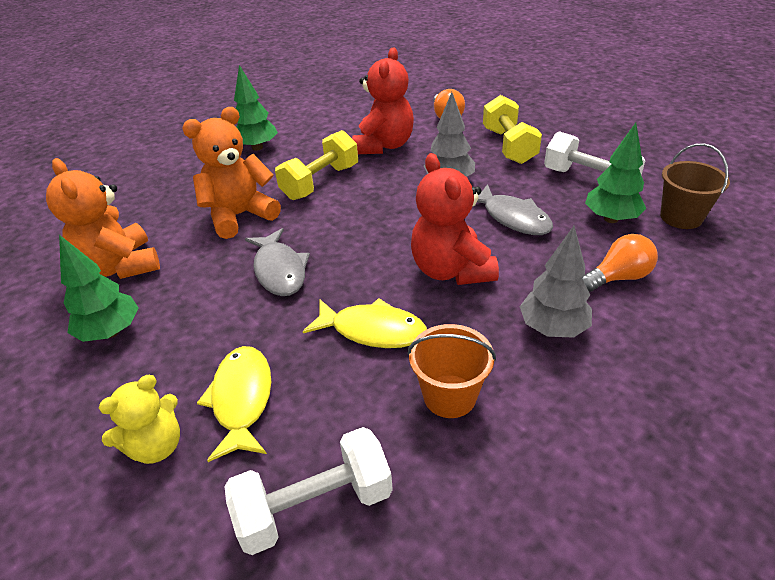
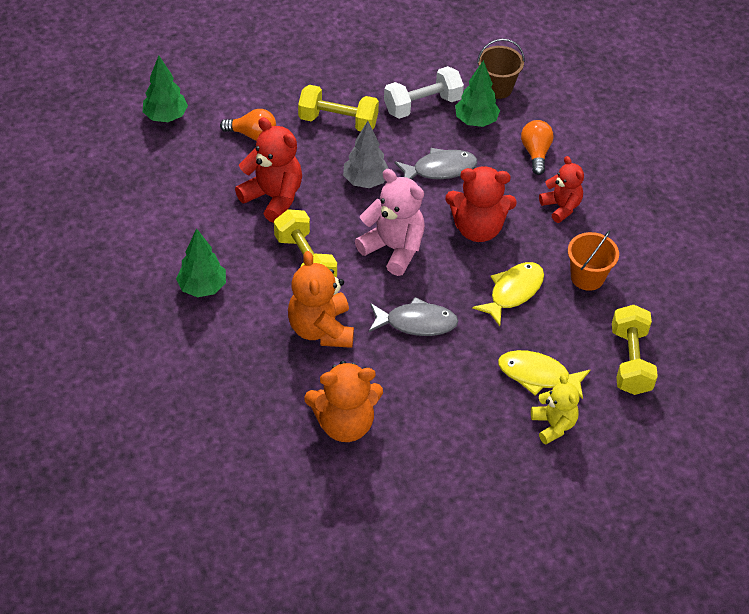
camera: 70 degrees left, 10 degrees up
(111, 332) = (429, 438): green tree -> green tree (166, 117)
(315, 506) = (630, 361): white dumbbell -> yellow dumbbell
(374, 224) = (393, 249): none -> pink teddy bear
(552, 328) = (561, 207): grey tree -> red teddy bear

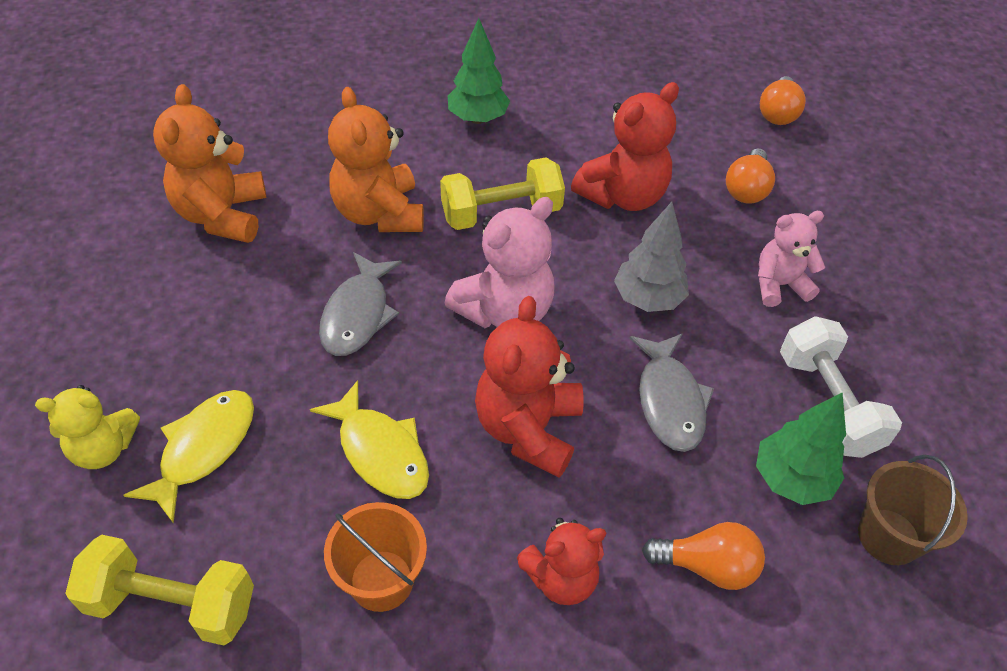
camera: 100 degrees right, 0 degrees up
(166, 117) = (778, 113): green tree -> orange light bulb
(321, 329) = (379, 213): orange teddy bear -> orange teddy bear turned 105 degrees counterclockwise
(338, 121) = (779, 285): yellow dumbbell -> pink teddy bear

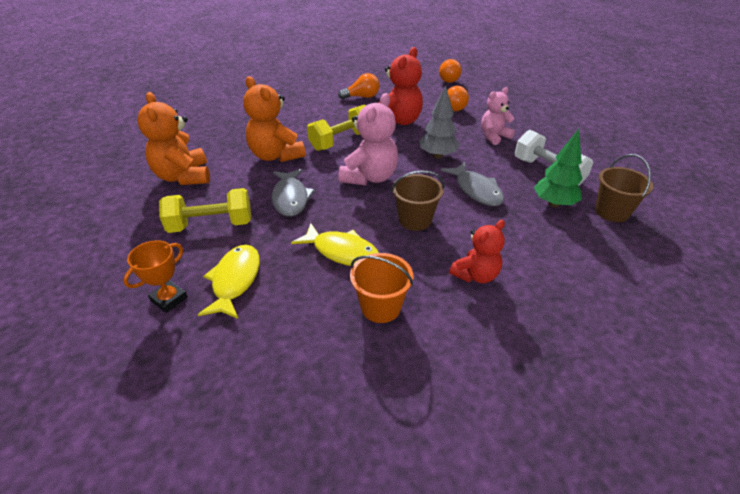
camera: 20 degrees left, 10 degrees down
(104, 448) = (169, 299): yellow teddy bear -> orange trophy
(172, 604) = (260, 360): yellow dumbbell -> yellow dumbbell (211, 225)
(478, 119) = (305, 109): green tree -> none
(528, 429) = (415, 220): red teddy bear -> brown bucket
(707, 566) = (542, 248): orange light bulb -> orange light bulb (362, 97)

